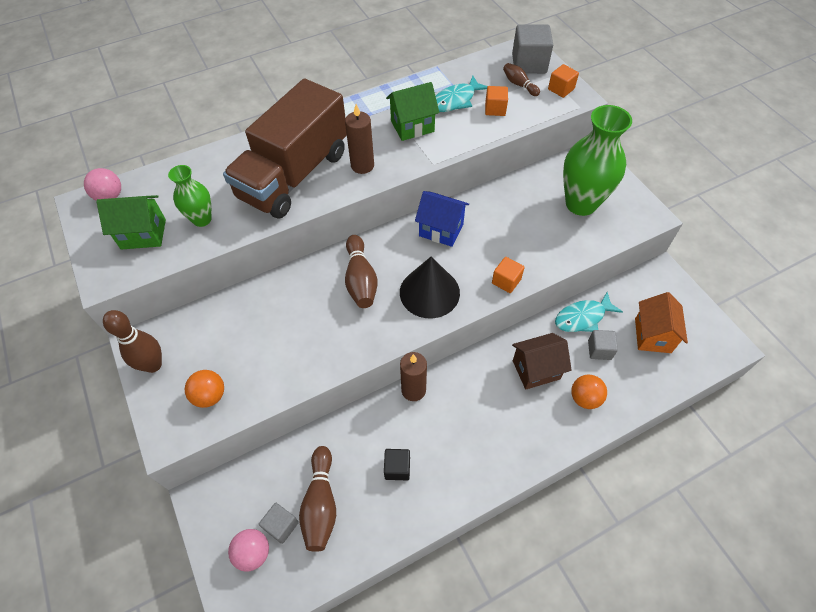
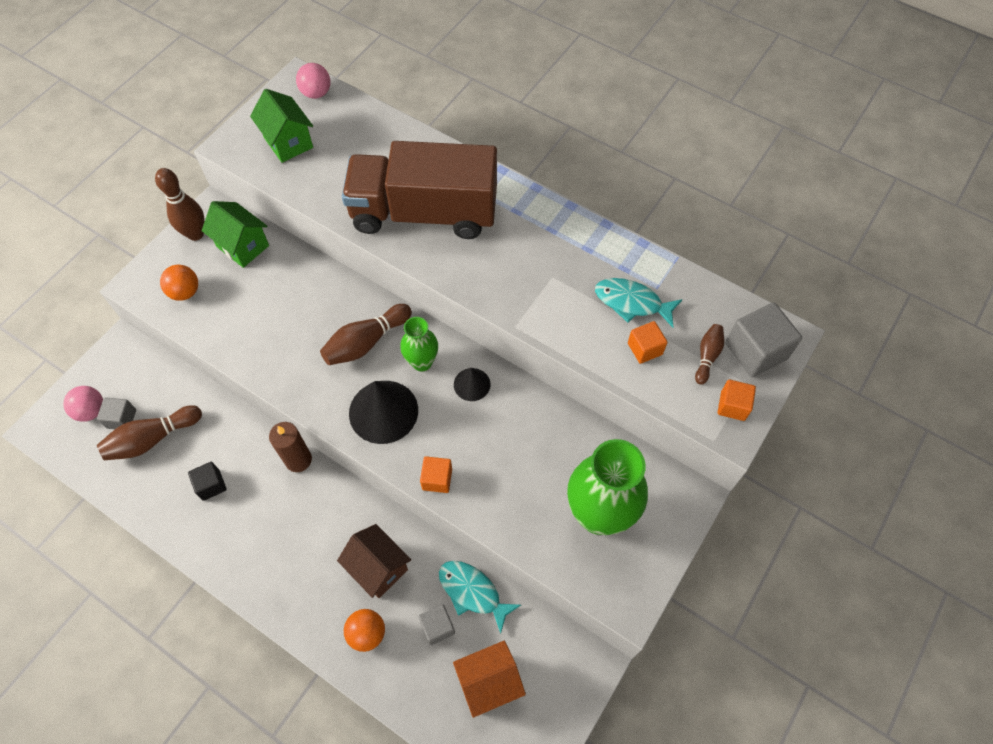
camera: 60 degrees right, 5 degrees up
(202, 219) = (328, 173): green vase -> green vase (422, 362)
(362, 165) = (472, 263): brown candle -> none
(412, 126) = (560, 280): green house -> green house (243, 246)
(441, 230) = (472, 384): blue house -> black cone

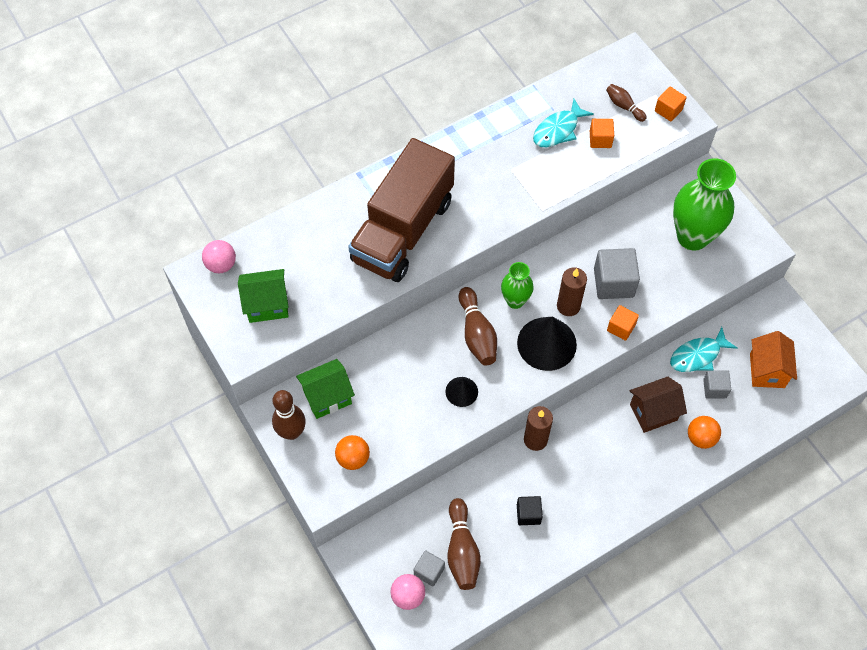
camera: 65 degrees left, 0 degrees up
(439, 415) = (568, 306): none -> brown candle
(472, 384) = (551, 274): black cone -> black cone (461, 391)
(756, 351) = (633, 77): grey cube -> grey cube (613, 283)

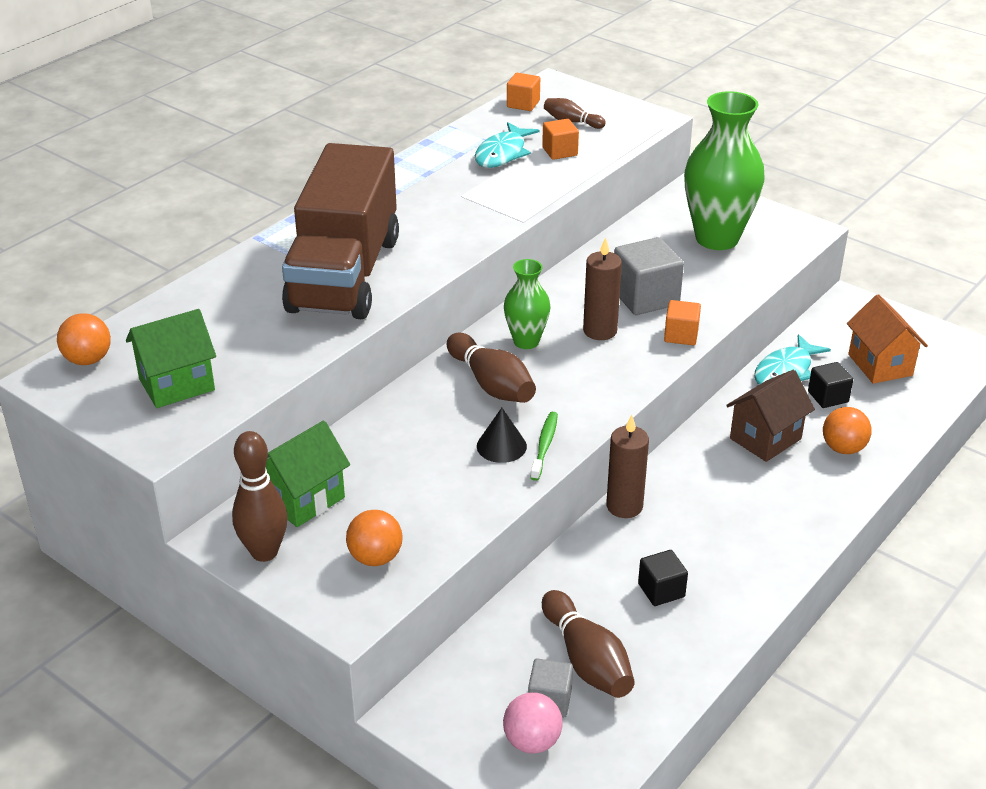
camera: 20 degrees left, 25 degrees down
(221, 265) = (88, 360): pink ball -> orange ball
(488, 400) = (544, 445): none -> green toothbrush
(546, 343) = (592, 372): black cone -> none
(668, 110) = (627, 115): orange cube -> orange cube (523, 104)
(714, 388) = (828, 397): grey cube -> black cube

